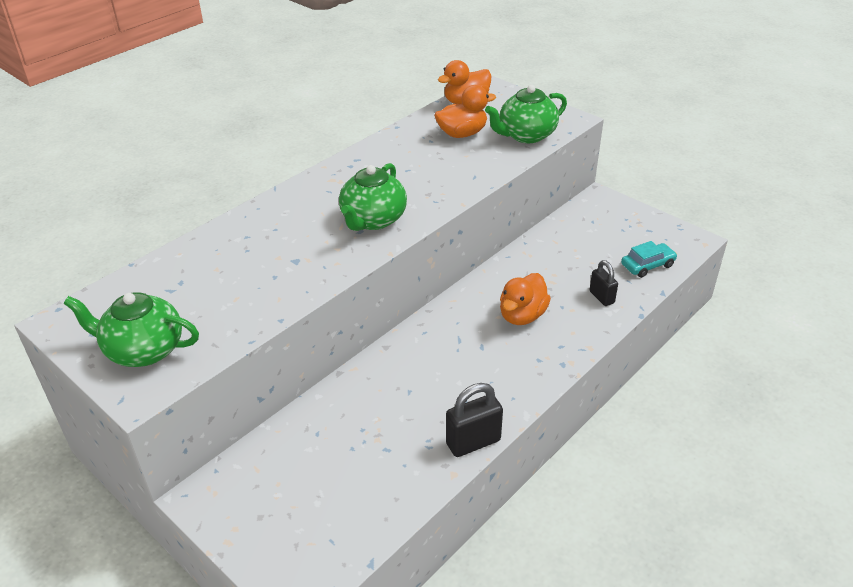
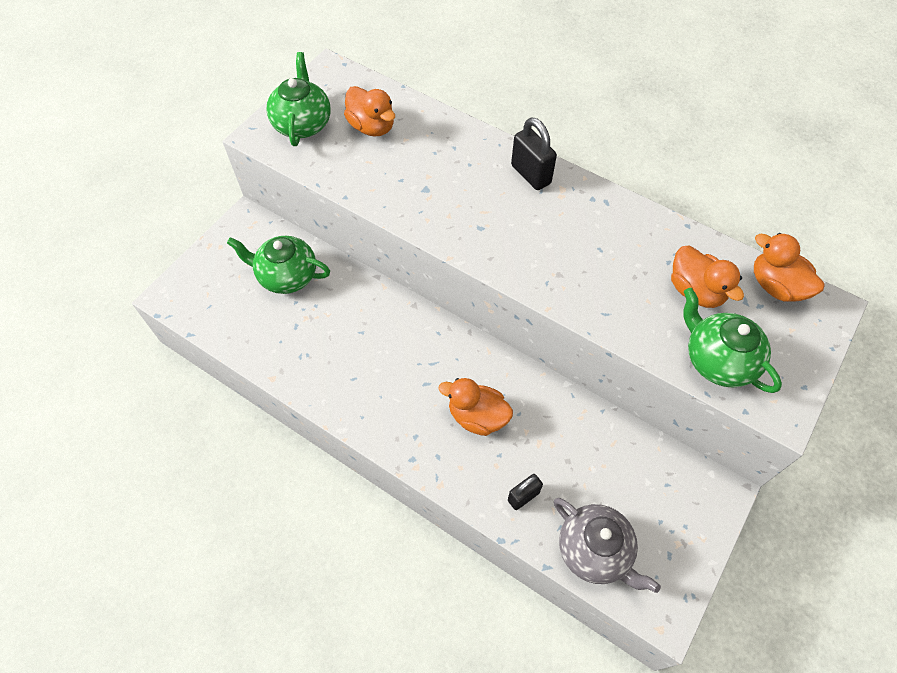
camera: 80 degrees right, 20 degrees up
(183, 292) = (372, 127): none -> orange duck
(373, 220) = (500, 235): green teapot -> green teapot (287, 276)
(473, 442) = (306, 389): black padlock -> black padlock (530, 174)
(647, 265) = (594, 551): turquoise car -> grey teapot

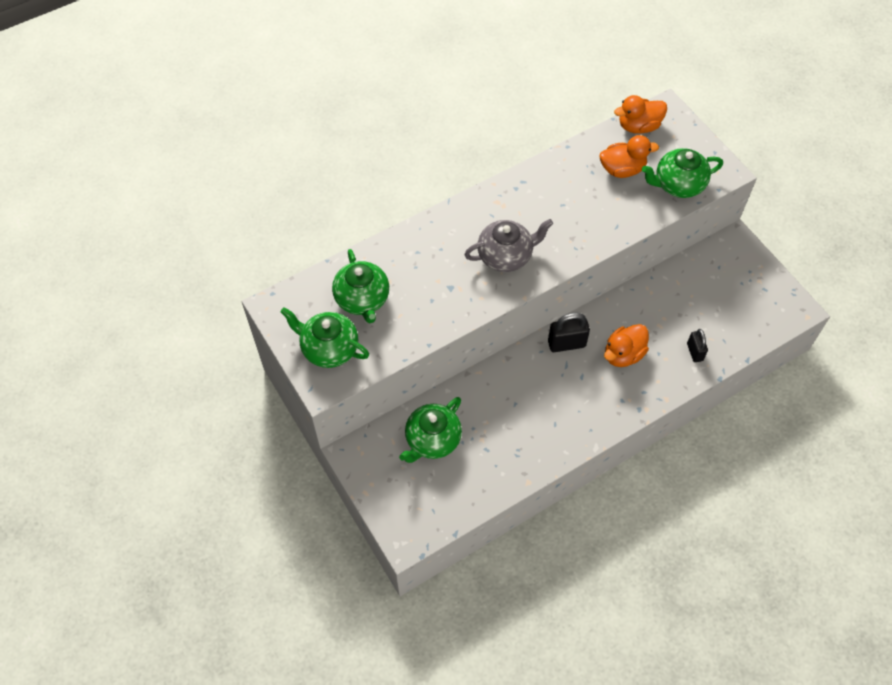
camera: 65 degrees left, 0 degrees up
(372, 127) = (362, 299): orange duck -> green teapot
(530, 174) = (473, 215): black padlock -> black padlock (566, 344)
(594, 551) = (747, 328): grey teapot -> grey teapot (505, 256)

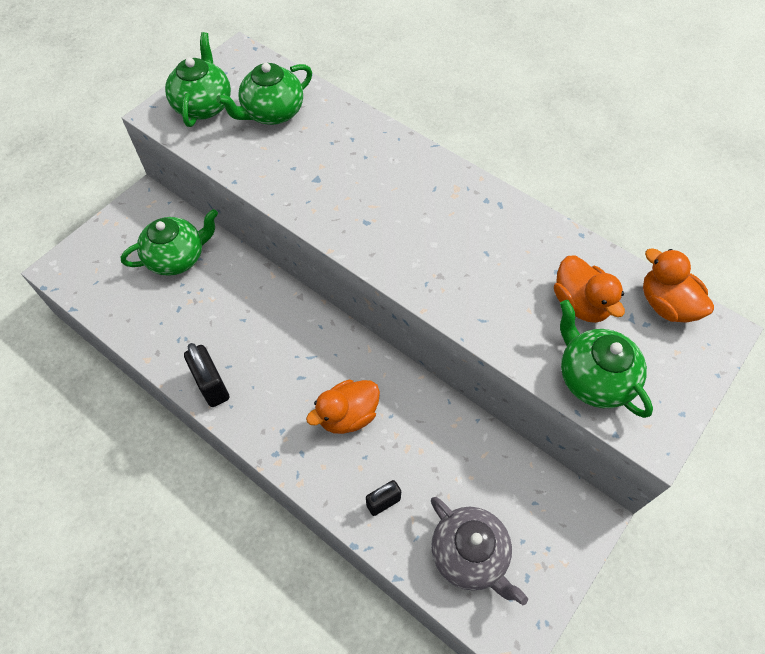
camera: 70 degrees right, 0 degrees up
(432, 440) = (177, 257): green teapot -> green teapot turned 135 degrees clockwise
(505, 256) = (382, 216): grey teapot -> grey teapot (469, 554)
(566, 344) = (340, 349): black padlock -> black padlock (212, 386)
(623, 354) = (348, 415): orange duck -> orange duck turned 60 degrees counterclockwise

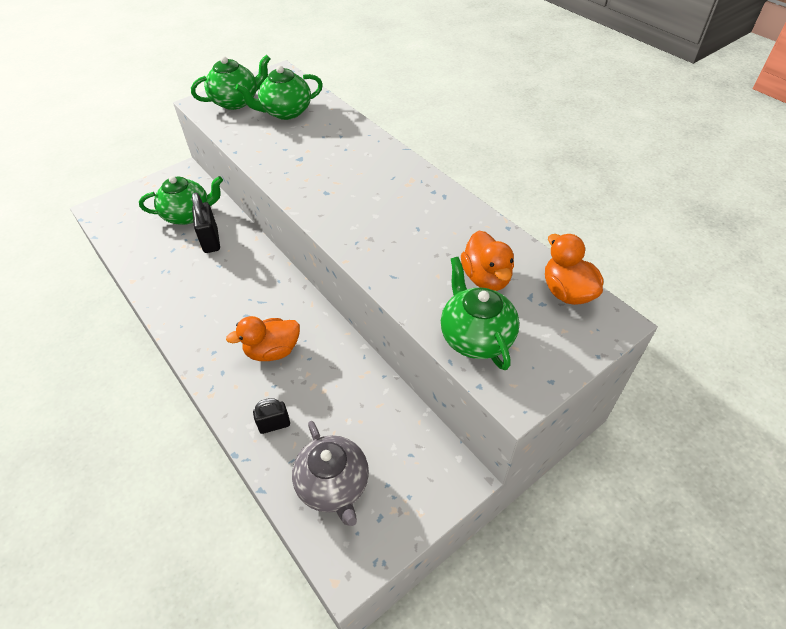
camera: 15 degrees right, 10 degrees down
(203, 105) = (236, 101): green teapot -> green teapot turned 45 degrees clockwise
(212, 386) = (173, 308): black padlock -> black padlock (211, 241)

